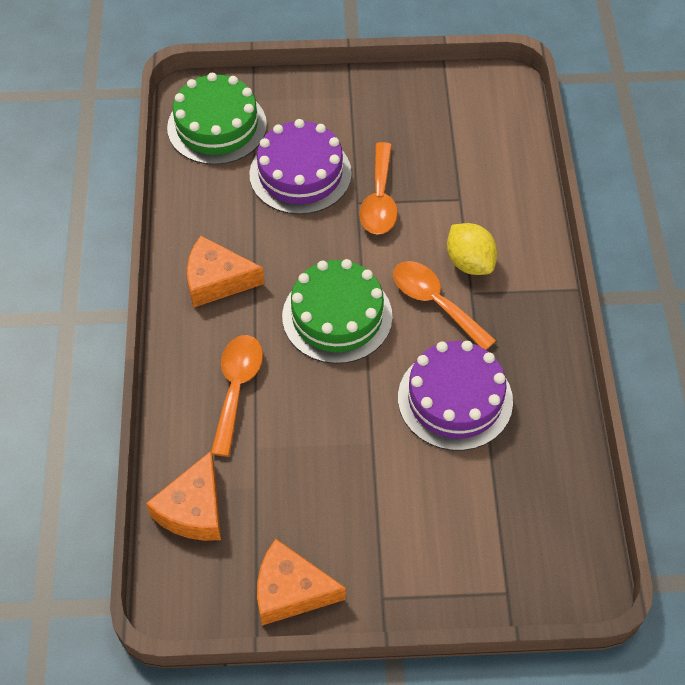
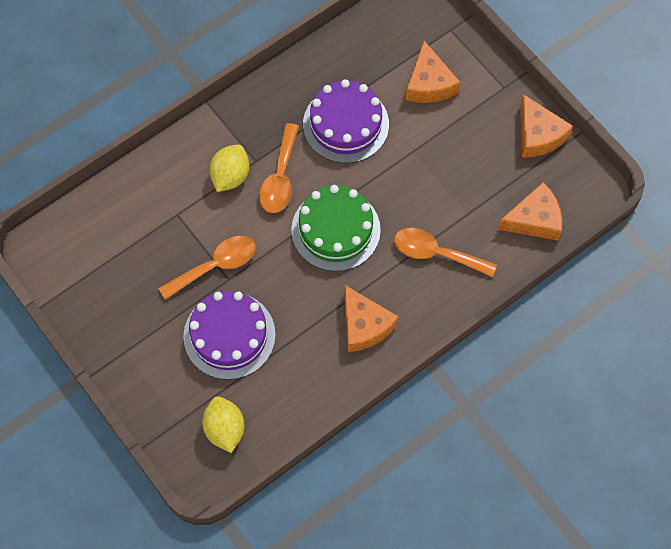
camera: 125 degrees left, 10 degrees up
(217, 126) = (224, 429): green cake -> yellow lemon
(237, 388) = (436, 253): orange spoon -> orange spoon turned 45 degrees clockwise
(447, 517) = (429, 83): none -> orange cheese

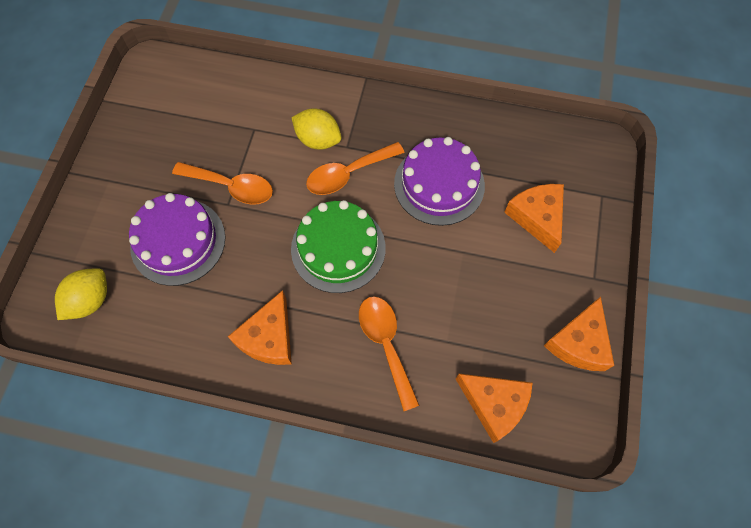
camera: 50 degrees right, 0 degrees up
(230, 176) = (318, 140): yellow lemon -> yellow lemon turned 45 degrees clockwise
(429, 83) = (537, 217): orange cheese -> orange cheese turned 120 degrees clockwise

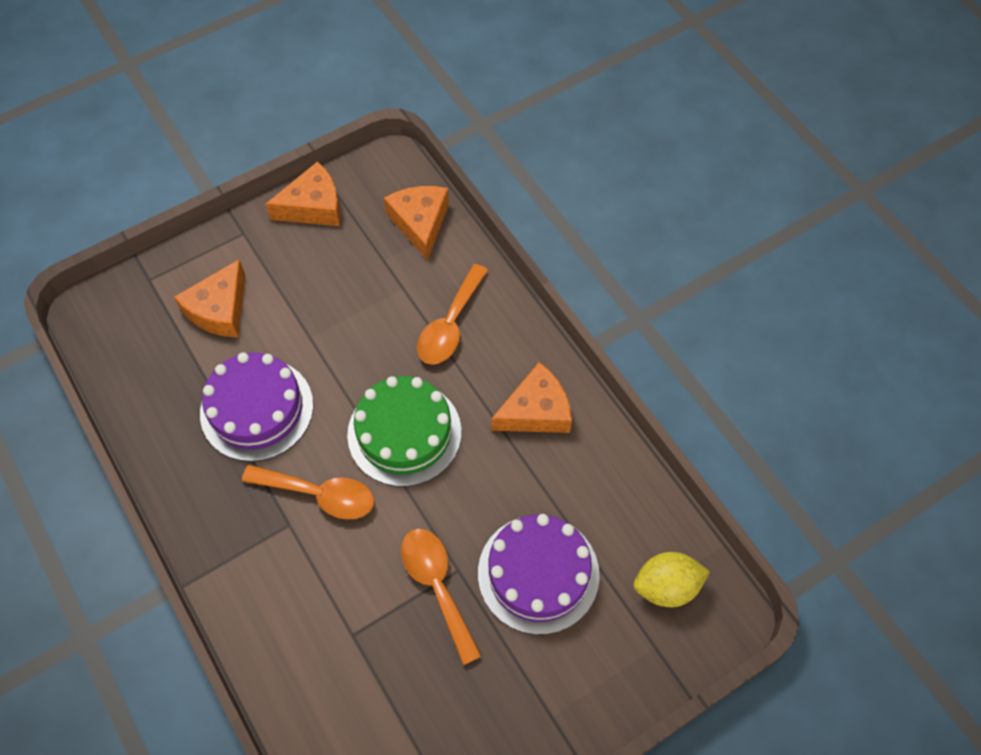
camera: 135 degrees left, 5 degrees down
(318, 140) = (306, 559): yellow lemon -> none

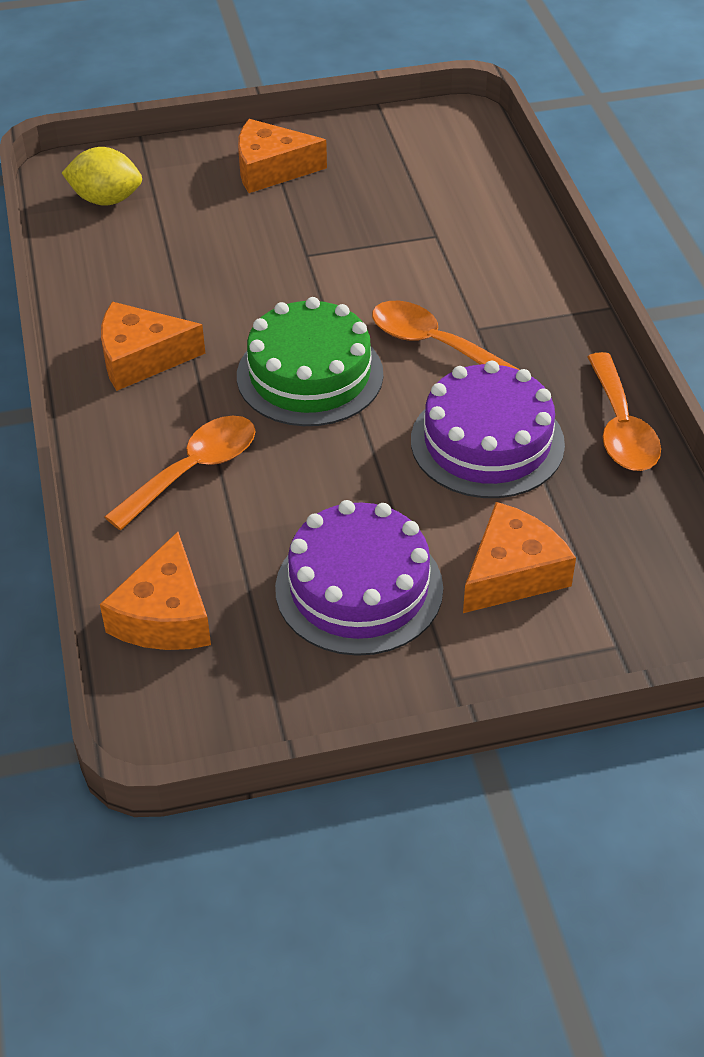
camera: 160 degrees left, 15 degrees down
(313, 206) = (322, 689): orange cheese -> orange cheese (271, 169)
(437, 586) = (334, 248): orange spoon -> orange spoon (621, 428)
(538, 573) = (226, 234): purple cake -> purple cake (359, 588)

